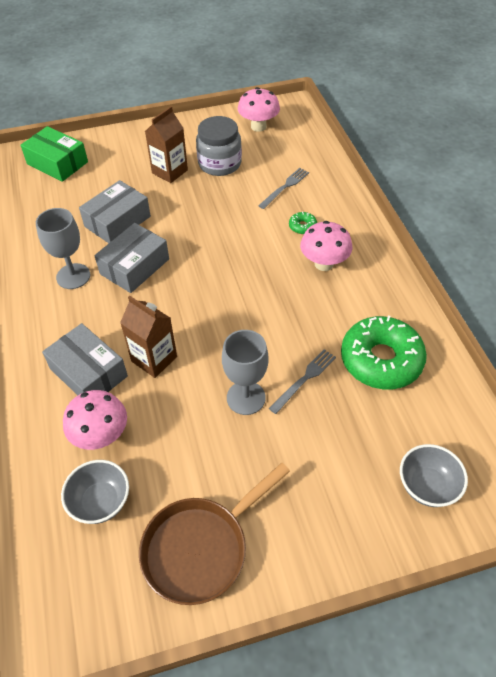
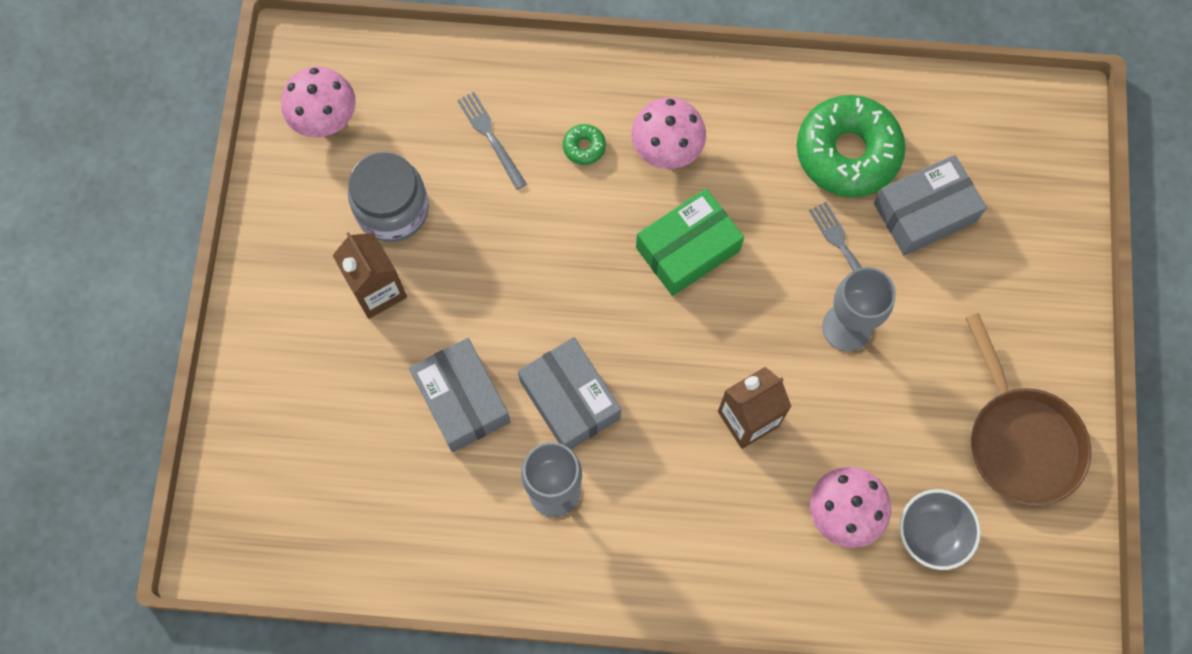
camera: 70 degrees left, 20 degrees up
(57, 163) = (271, 462): green box -> green box (687, 249)
(88, 372) = (740, 507): grey box -> grey box (924, 212)
(427, 486) = (1022, 184): grey bowl -> none

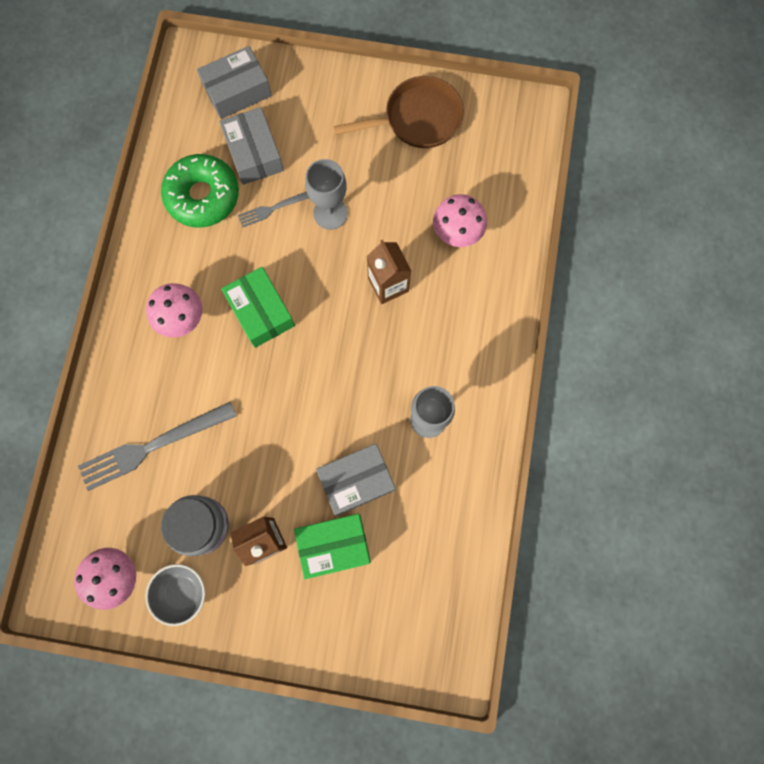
camera: 85 degrees left, 5 degrees up
(374, 378) = (334, 545): none -> green box
(491, 137) = (152, 446): grey fork -> grey fork, size x1.84
(570, 399) = (363, 403): grey box -> grey box (237, 91)
(584, 147) = (171, 377): green donut -> none
(932, 534) = (474, 181): grey bowl -> grey bowl (182, 592)

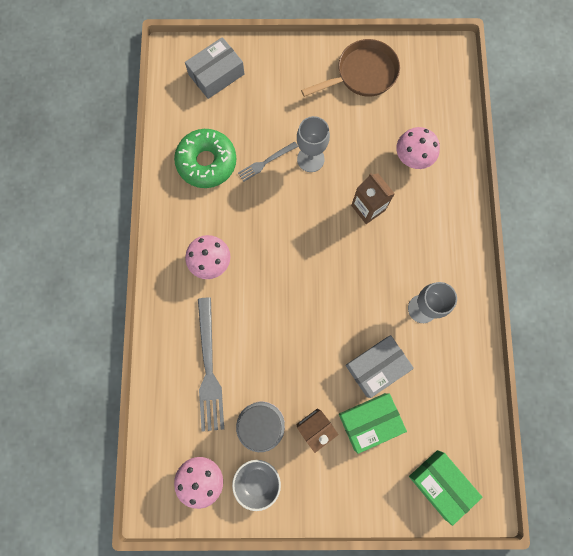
camera: 10 degrees left, 0 degrees up
(152, 446) = (209, 368): grey fork -> grey fork turned 60 degrees counterclockwise
(254, 153) = (240, 121): grey box -> none
(261, 311) = (272, 246): green box -> green box (441, 484)

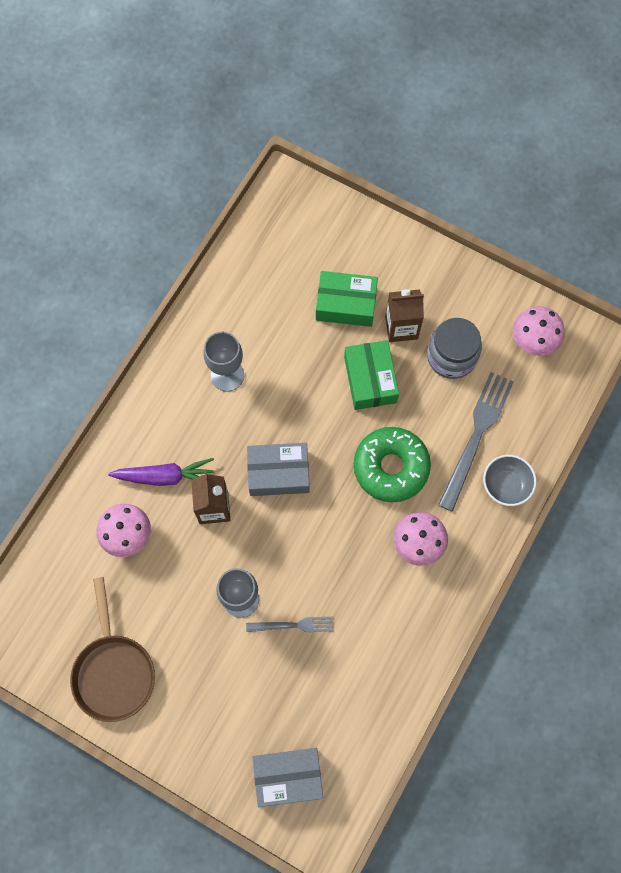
camera: 150 degrees left, 5 degrees down
(207, 162) = (361, 664): green donut -> green donut (391, 467)
(257, 481) = (482, 311): grey bowl -> grey bowl (506, 485)
(362, 74) = (114, 671): brown pan -> brown pan turned 105 degrees counterclockwise
(376, 367) = (308, 347): grey box -> grey box (278, 473)
(415, 210) = (165, 476): none -> purple carrot
(441, 484) = (314, 221): green box -> green box (370, 379)

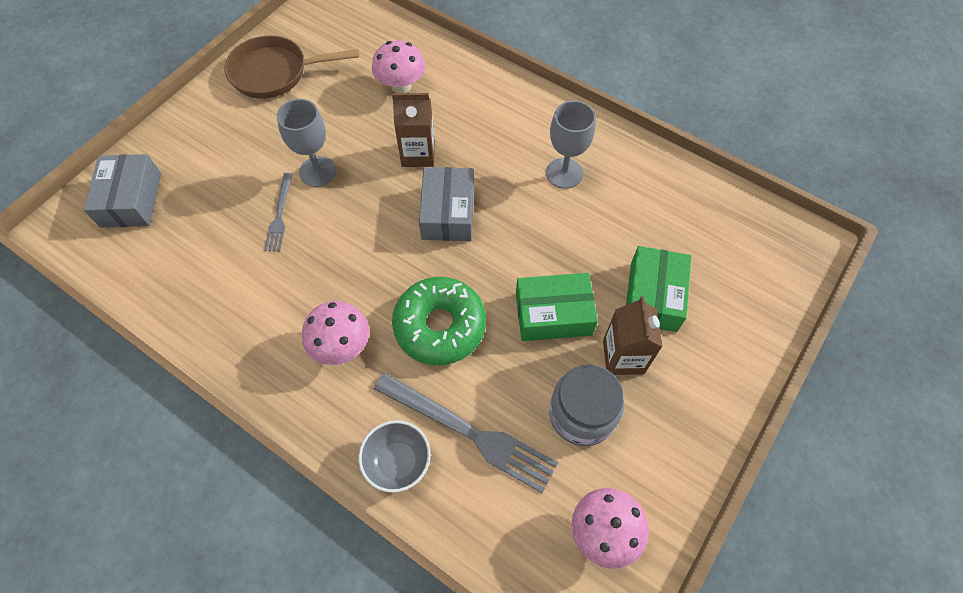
camera: 95 degrees right, 10 degrees down
(165, 476) = (456, 117): purple carrot -> none

